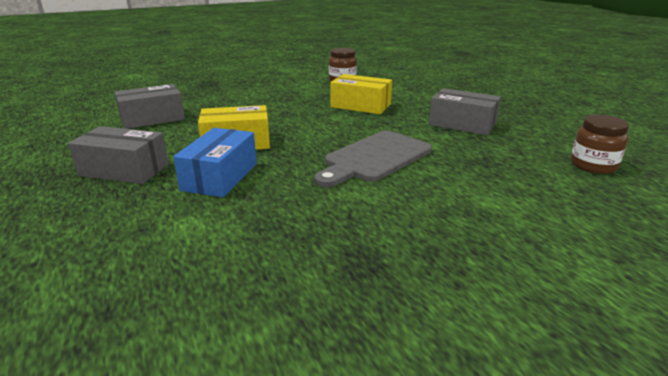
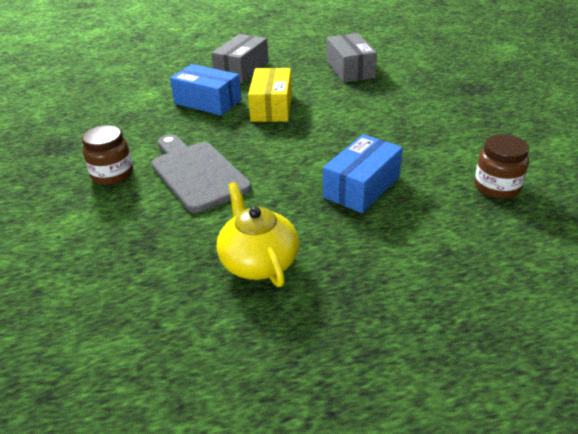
camera: 105 degrees right, 10 degrees up
(360, 106) = (361, 187): yellow box -> blue box
(462, 124) = (258, 261): grey box -> yellow teapot
(593, 165) = (70, 334): brown jar -> brown jar (112, 174)

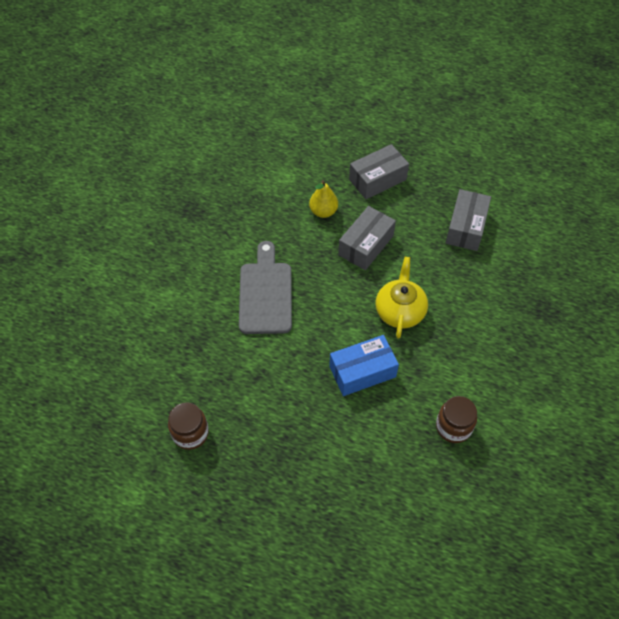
camera: 30 degrees right, 20 degrees up
(112, 174) = (212, 263): brown jar -> brown jar (190, 433)
(208, 102) = (323, 211): blue box -> yellow pear
(258, 261) = (252, 398): yellow teapot -> yellow teapot (400, 311)
(272, 107) = (366, 245): yellow box -> grey box

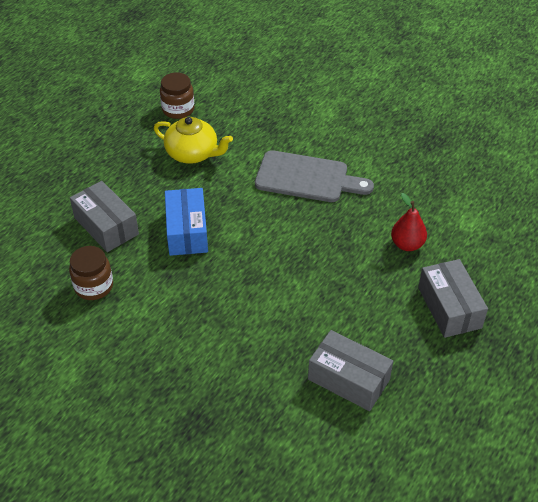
camera: 105 degrees right, 10 degrees down
(323, 211) = (407, 244): yellow pear -> red pear
(366, 245) = (347, 271): grey box -> grey box (106, 226)
(400, 311) = (247, 279): yellow teapot -> yellow teapot (193, 153)

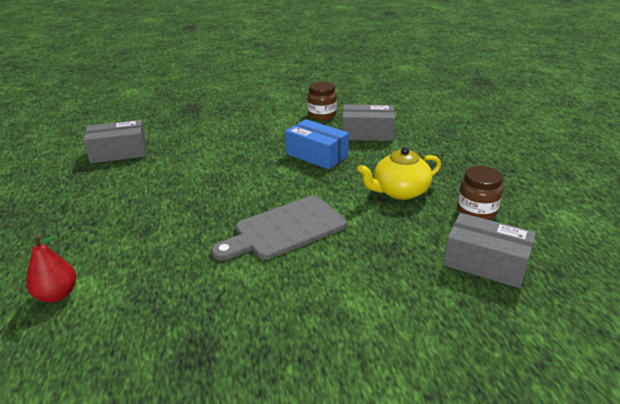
camera: 135 degrees right, 15 degrees down
(407, 244) = (137, 233): red pear -> red pear (57, 295)
(449, 307) = (66, 214): grey box -> grey box (485, 263)

